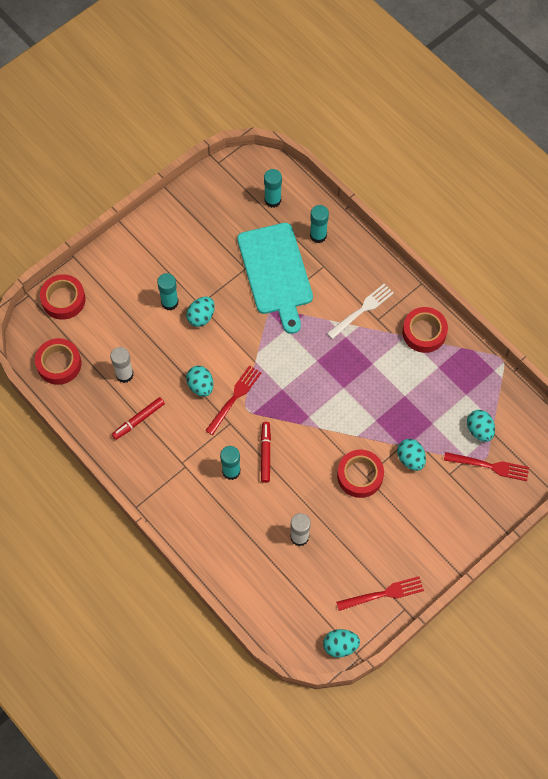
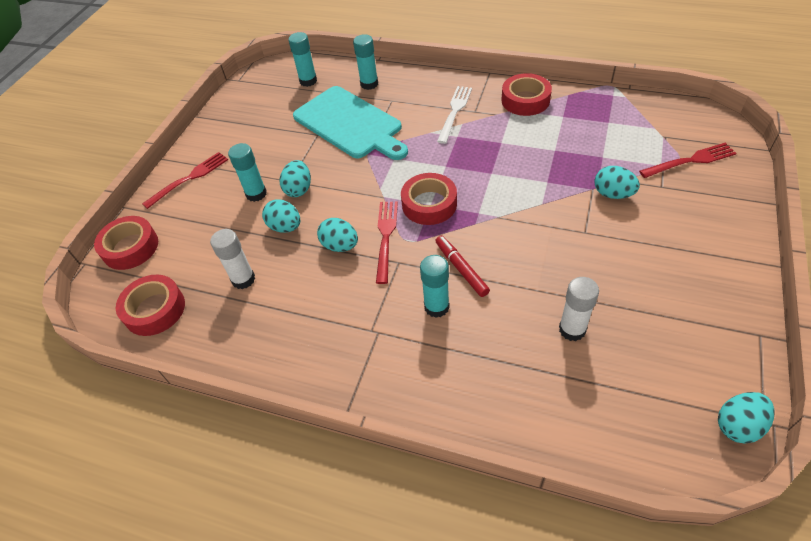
camera: 25 degrees left, 15 degrees down
(138, 420) = (288, 315): red marker -> none
(360, 475) = (578, 234): red tape -> red tape (429, 204)
(383, 594) = (721, 333): red fork -> red fork (189, 178)
(479, 430) = (649, 140): turquoise egg -> turquoise egg (285, 227)

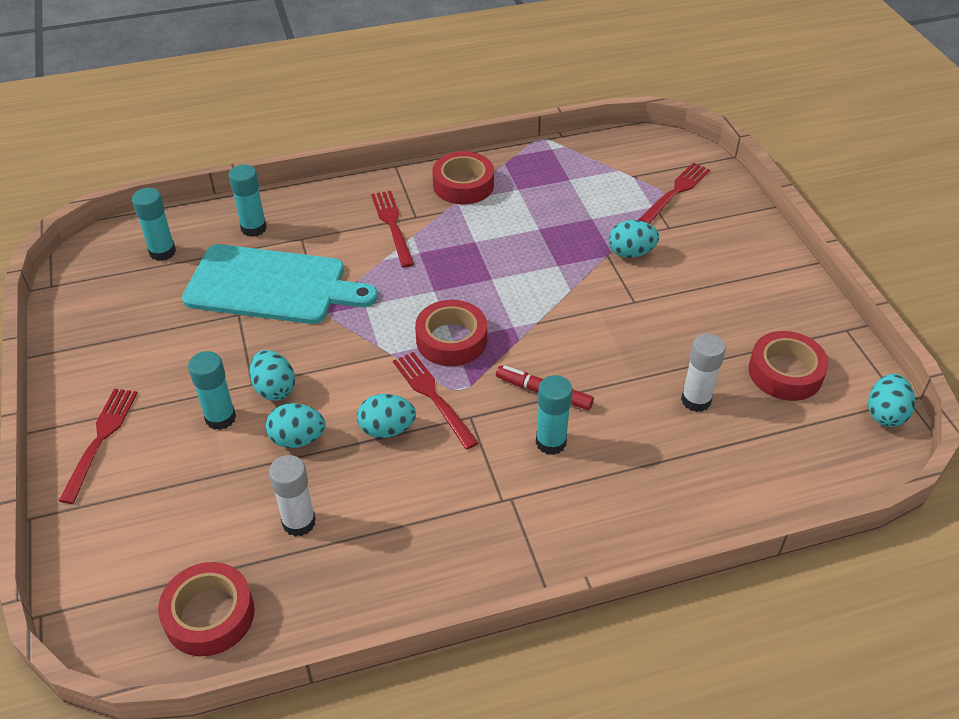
camera: 40 degrees left, 5 degrees down
(130, 247) = (95, 562): red tape -> red tape (785, 372)
(454, 112) = (392, 225): white fork -> red fork

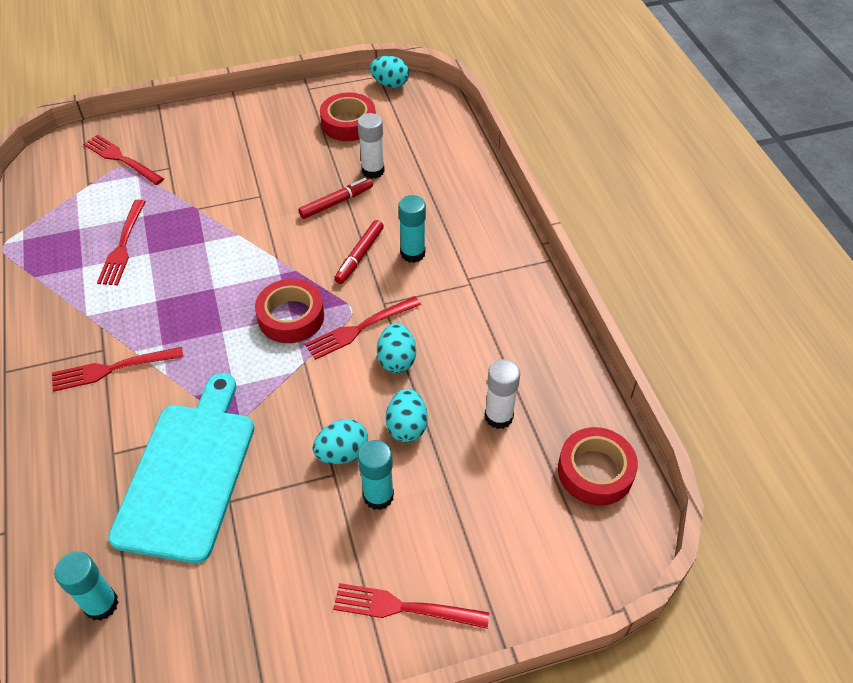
camera: 90 degrees left, 5 degrees up
(253, 228) = (81, 505): turquoise glue stick -> none
(463, 185) = (60, 310): red tape -> none
(548, 210) = (123, 245): none -> red fork
(631, 253) = (198, 193): turquoise egg -> none
(632, 367) = (336, 202): none -> red marker

